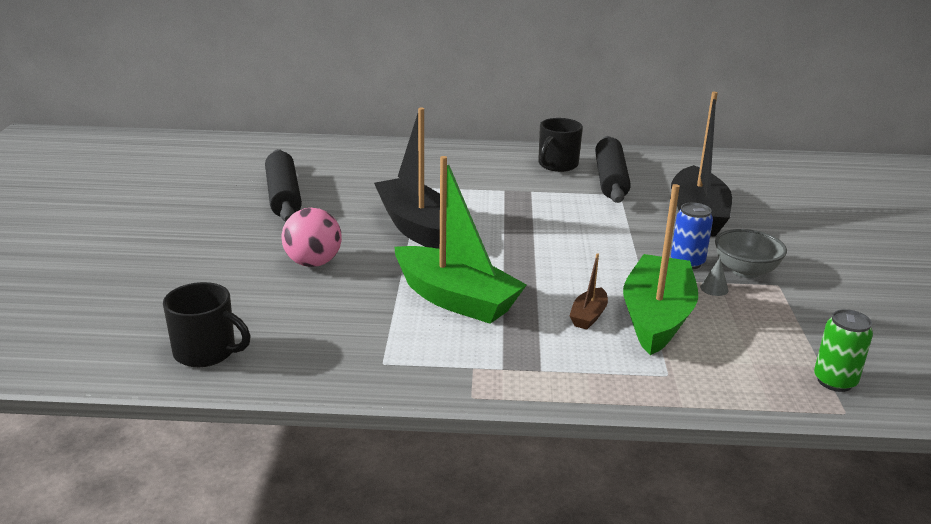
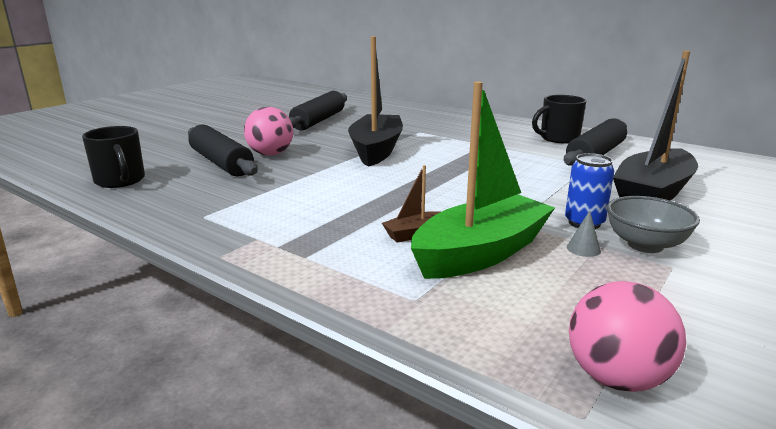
camera: 35 degrees right, 5 degrees down
(278, 291) = (221, 163): none -> black rolling pin
(455, 299) = (326, 195): green boat -> none
(834, 381) = (616, 378): green can -> pink ball

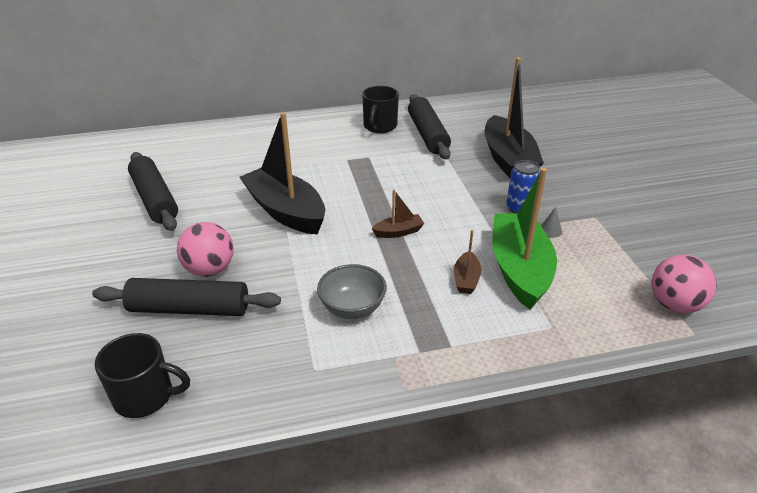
camera: 50 degrees left, 15 degrees up
(428, 188) = (398, 232): none -> brown boat
(645, 245) = (566, 208): grey bowl -> grey bowl (352, 308)

